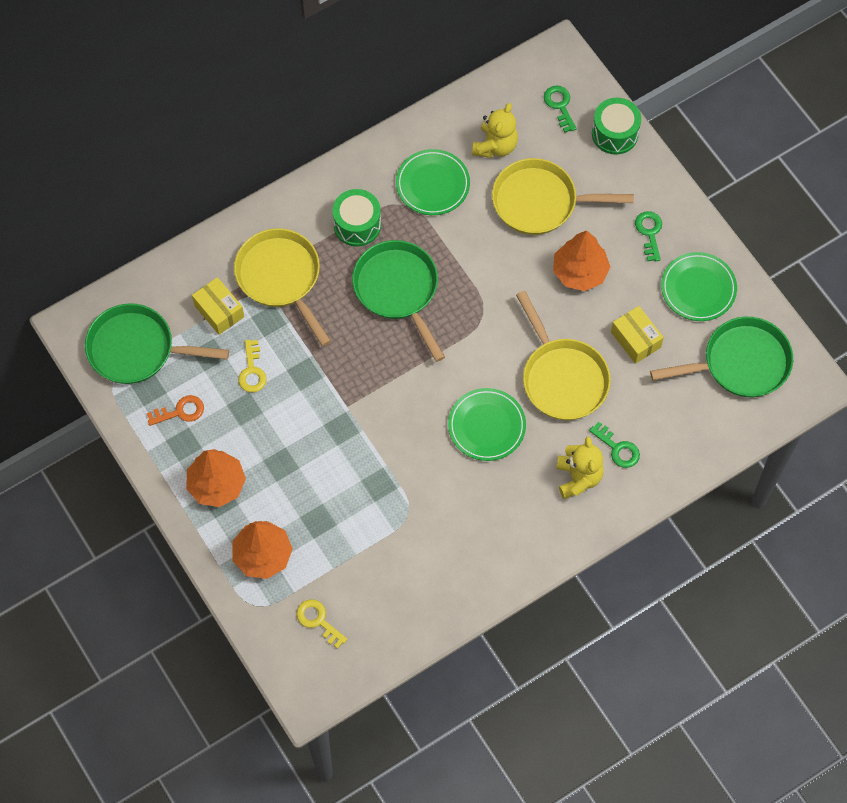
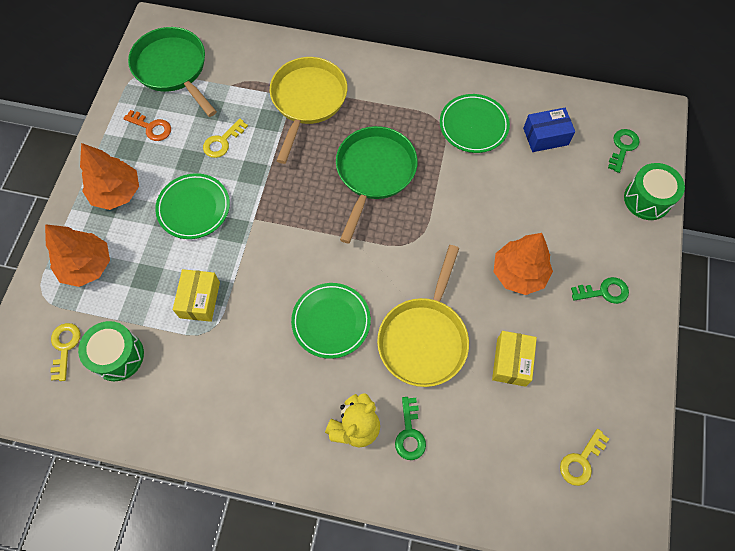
camera: 45 degrees right, 0 degrees up
(219, 311) = (246, 88): yellow box -> yellow box (199, 300)
(357, 225) = (393, 109): green drum -> green drum (118, 356)
(495, 146) = (545, 136): yellow teddy bear -> blue box
(540, 202) = (539, 199): yellow pan -> none
(649, 232) = (604, 291): green key -> green key turned 45 degrees clockwise
(698, 288) = (603, 368): green plate -> green plate (194, 208)
(740, 363) = (581, 461): green pan -> yellow key

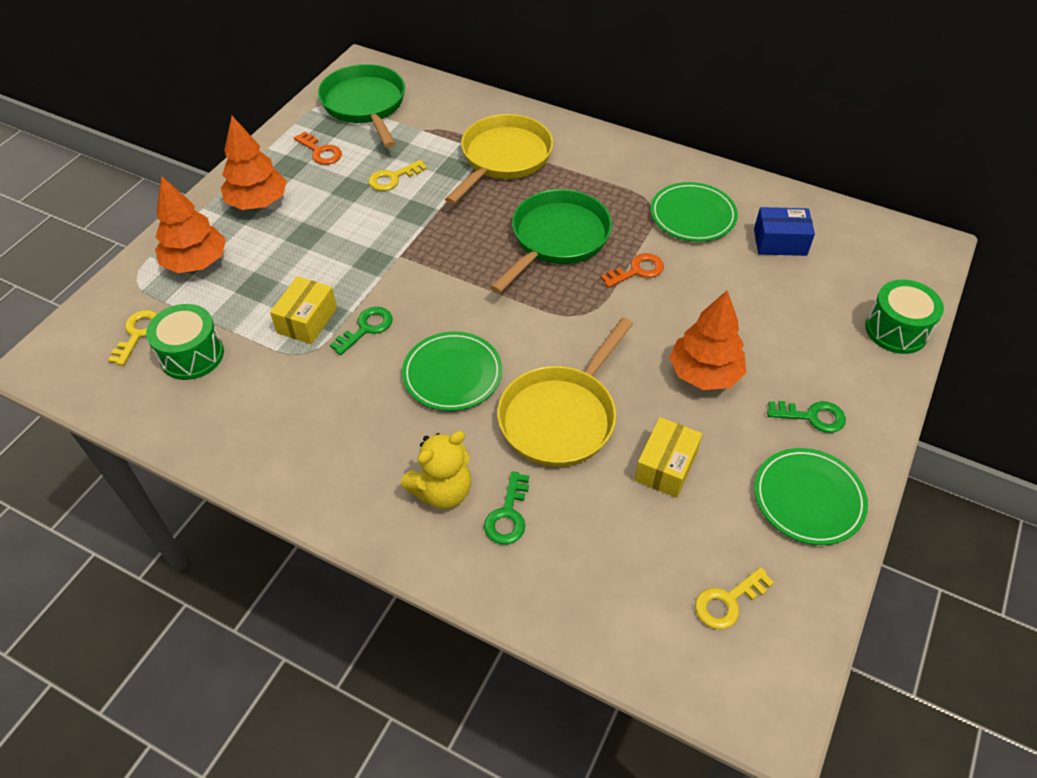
camera: 15 degrees right, 15 degrees down
(194, 208) = (336, 232): green plate -> green plate (808, 498)
(444, 189) = (637, 271): none -> orange key
(622, 147) = (877, 271): green key -> green key (366, 328)

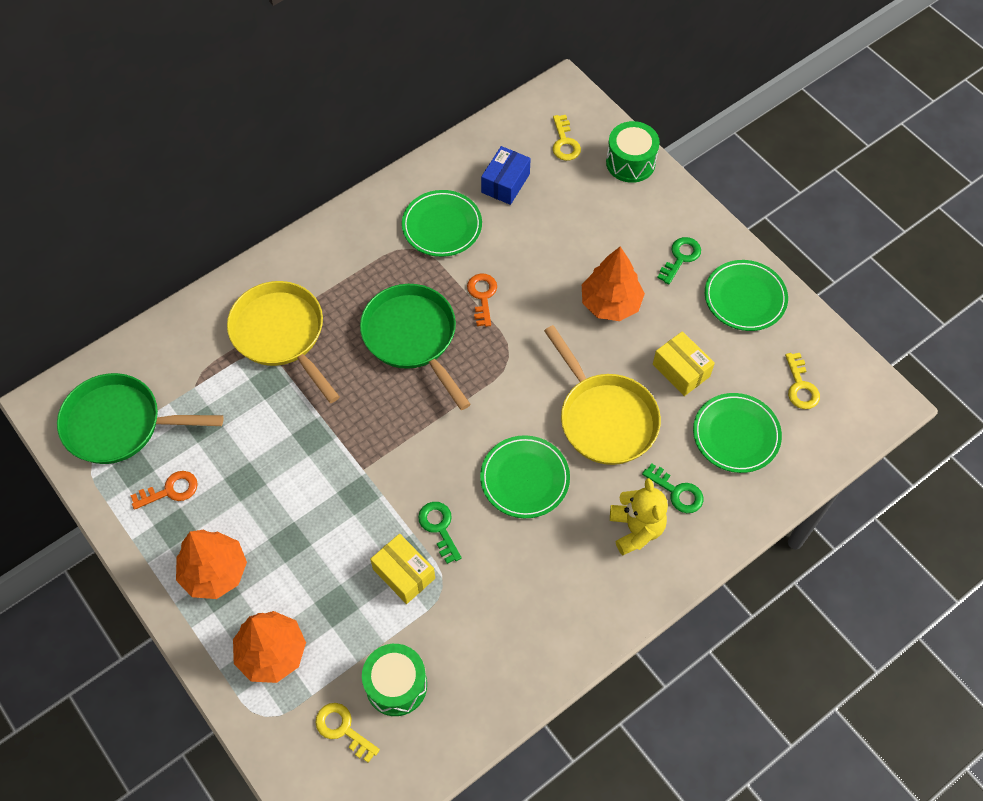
camera: 65 degrees left, 10 degrees up
(393, 178) = (252, 438): yellow key -> yellow key (565, 142)
(616, 551) = (736, 435): none -> green plate

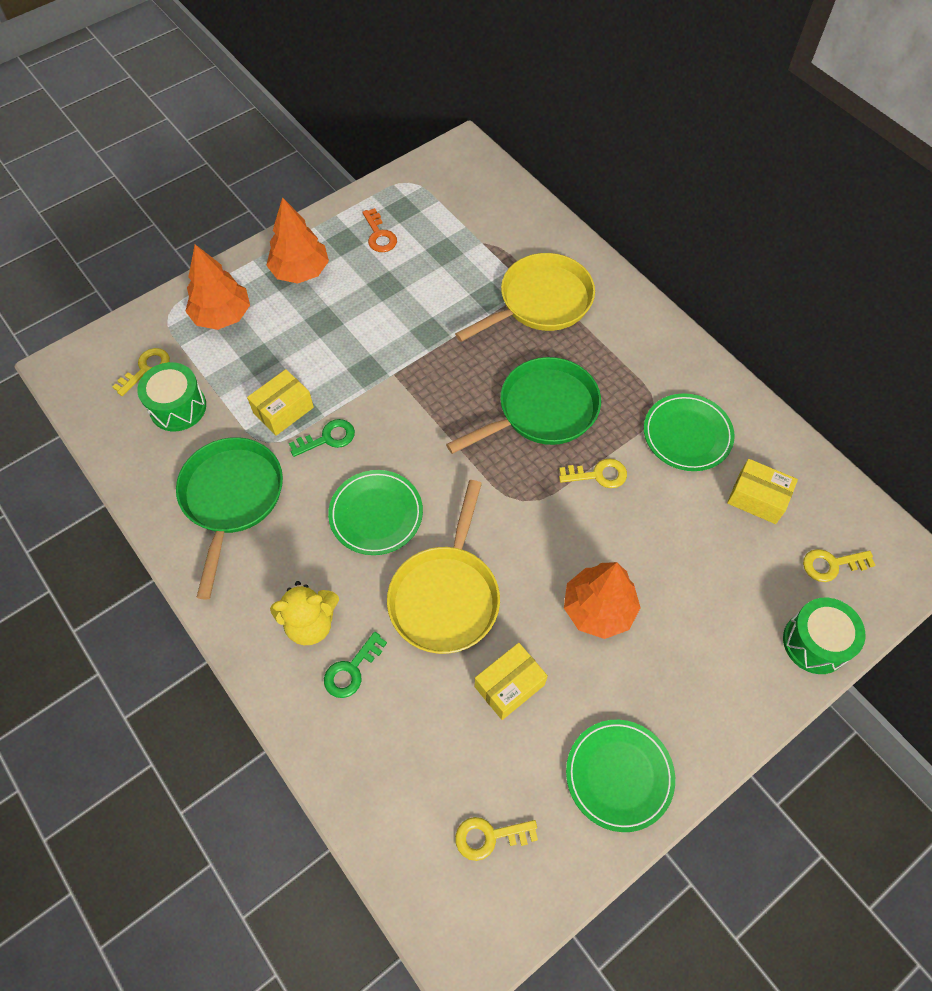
camera: 90 degrees right, 0 degrees up
(119, 424) = (444, 196): green pan -> green pan (231, 498)
(482, 296) = (598, 474): orange key -> yellow key
(505, 183) = (757, 498): blue box -> yellow box
(604, 418) = (446, 596): yellow pan -> yellow pan turned 45 degrees counterclockwise
(680, 257) = (673, 696): green key -> none
(736, 435) = (422, 745): green plate -> none

